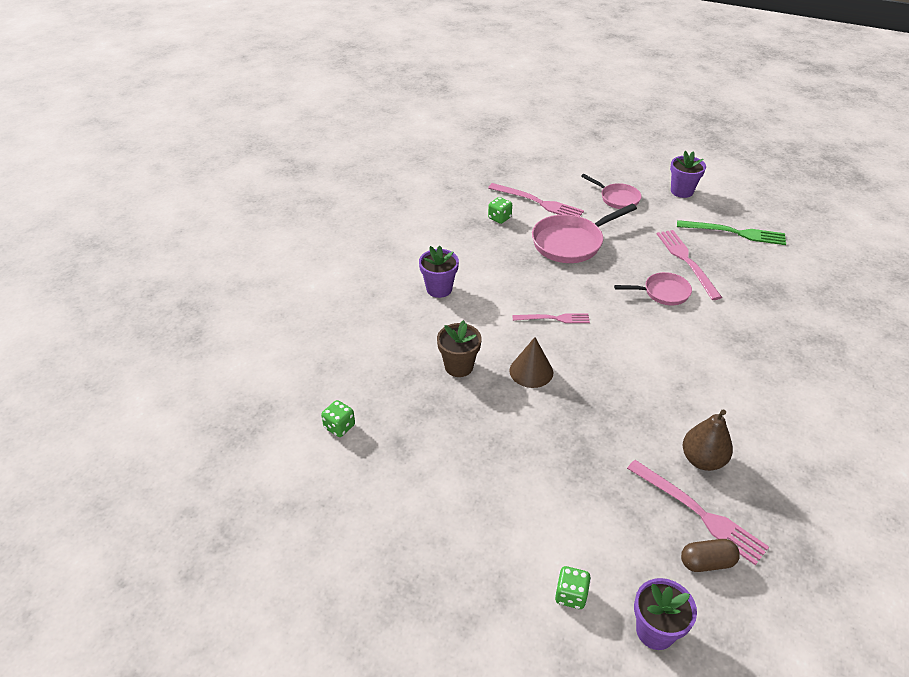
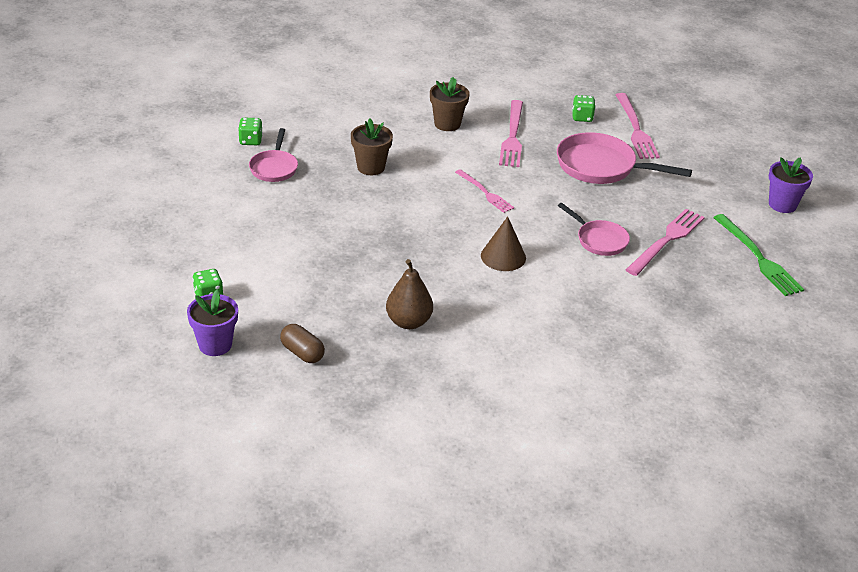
camera: 50 degrees right, 5 degrees down
(439, 289) = (447, 124): purple flower pot -> brown flower pot
(531, 371) = (407, 203): brown cone -> brown cone (503, 256)
(617, 198) = (709, 170): pink pan -> pink pan (274, 168)
(698, 513) = (348, 335): pink fork -> pink fork (512, 136)

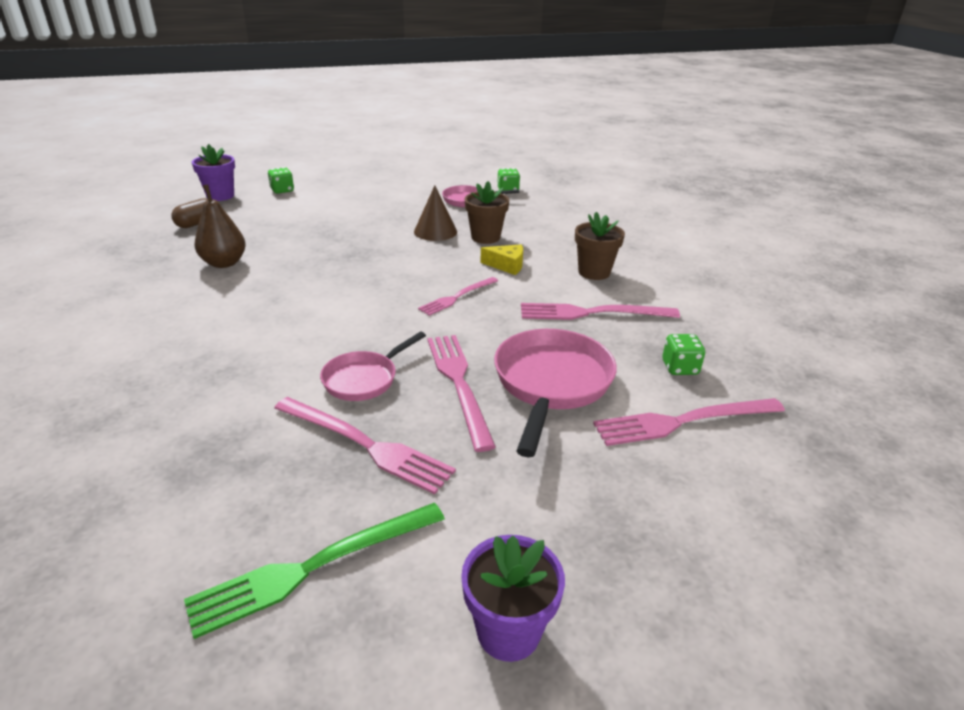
camera: 85 degrees right, 5 degrees down
(431, 163) = (507, 265): none -> yellow cheese
(503, 256) = (328, 310): brown cone -> brown cone (435, 231)
(603, 202) = (459, 383): none -> pink fork

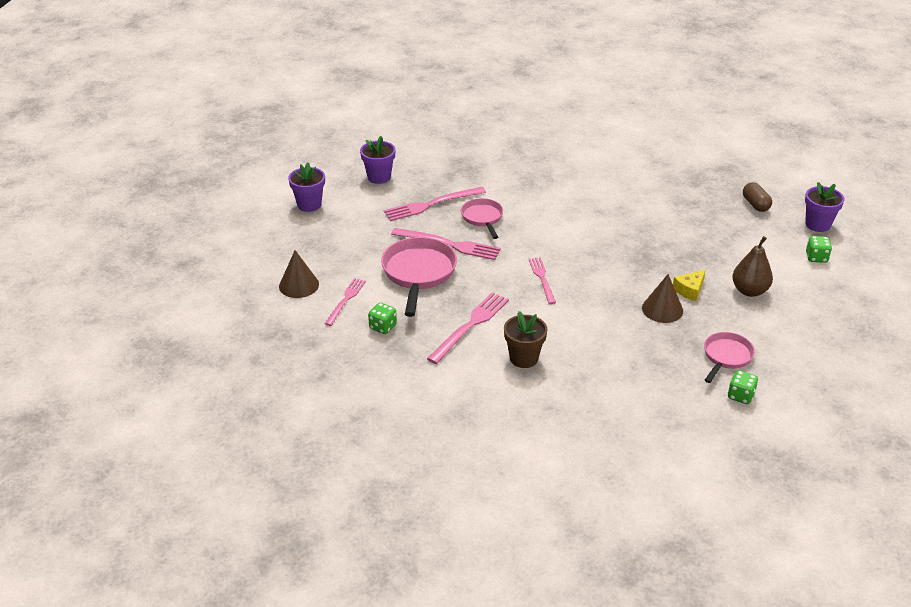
camera: 125 degrees right, 5 degrees up
(224, 263) = (670, 203): brown pear -> brown pear (749, 291)
(313, 567) = (379, 177): green fork -> purple flower pot
(485, 237) = (631, 331): brown flower pot -> none
(507, 265) = (570, 320): yellow cheese -> yellow cheese (689, 290)
(551, 383) = (418, 273): pink pan -> pink pan turned 135 degrees counterclockwise
(683, 421) = (346, 300): pink fork -> pink fork, size x0.64
(724, 489) = (299, 285): none -> brown cone

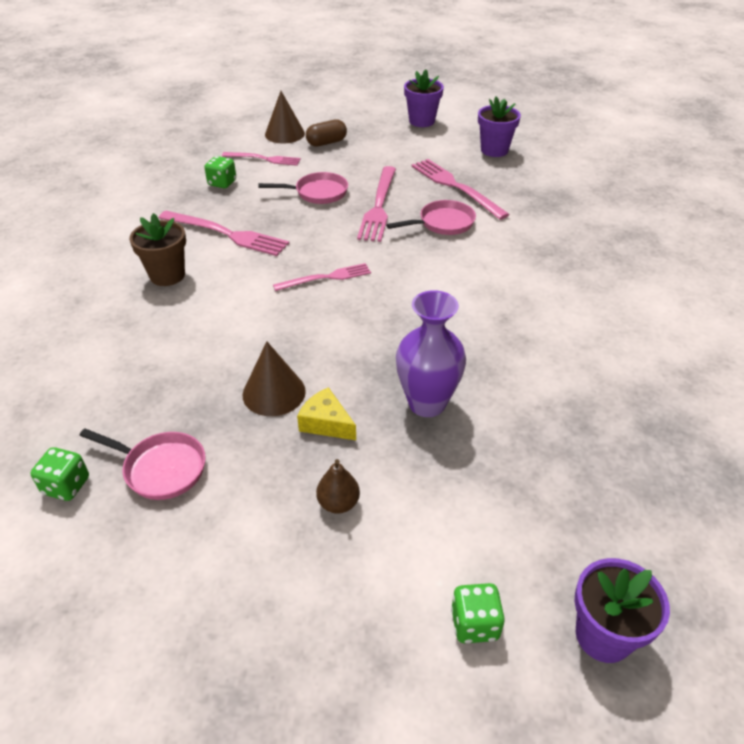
camera: 80 degrees right, 5 degrees up
(418, 273) = (317, 193): pink pan -> pink pan, size x0.60
(674, 251) = (427, 403): none -> purple vase
(749, 291) = (338, 503): brown pear -> brown pear, size x0.61
(755, 204) = (625, 519): brown capsule -> brown capsule (326, 143)

